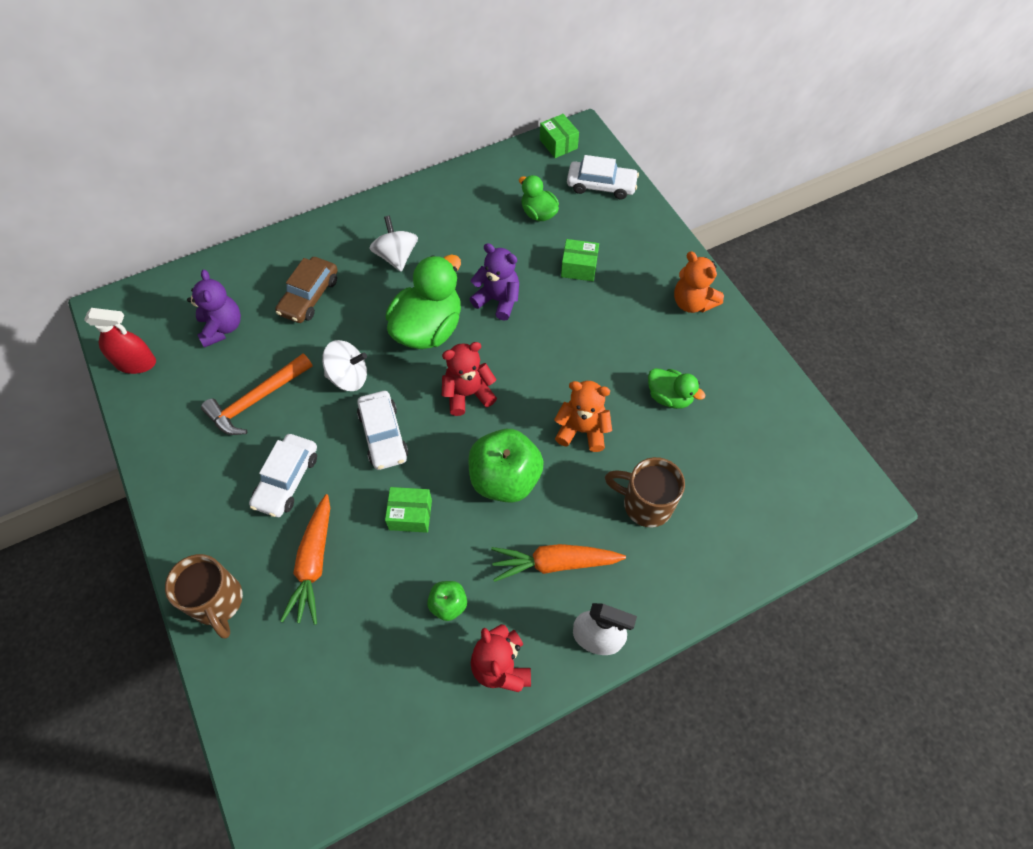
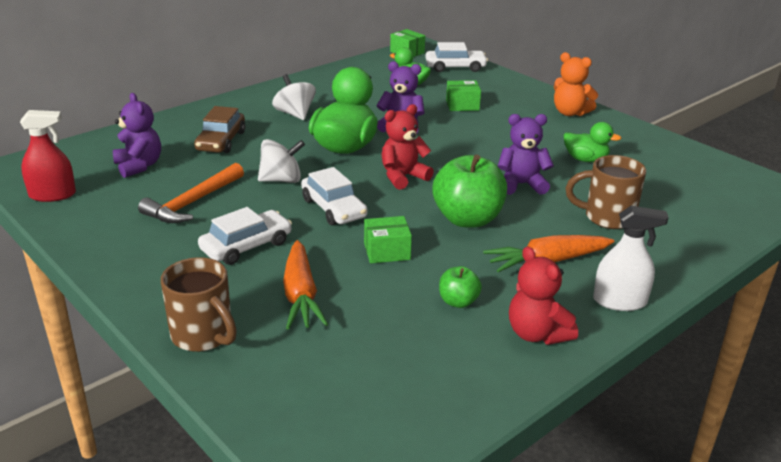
camera: 15 degrees left, 30 degrees down
(287, 480) = (246, 246): white car -> white car turned 135 degrees counterclockwise
(582, 430) = (521, 185): orange teddy bear -> purple teddy bear

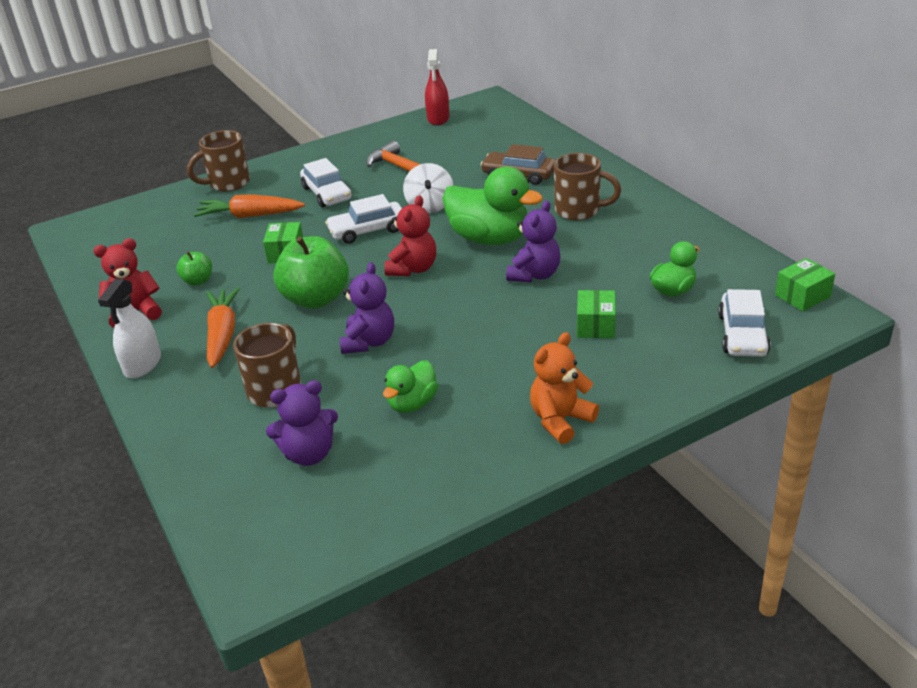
camera: 105 degrees right, 5 degrees up
(139, 166) = (477, 144): purple teddy bear -> purple teddy bear (309, 454)
(295, 114) = (579, 211): white spinning top -> brown mug
(403, 177) = (413, 269): red teddy bear -> red teddy bear turned 45 degrees clockwise

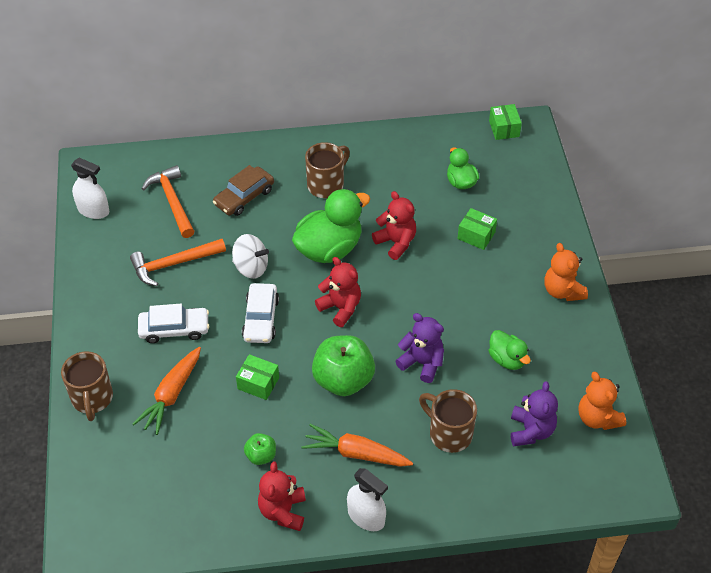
camera: 70 degrees left, 15 degrees up
(359, 510) = (597, 418): none -> orange teddy bear
(438, 118) = (93, 210): red spray bottle -> white spray bottle
(480, 145) = (172, 201): none -> orange hammer
(534, 275) = (396, 242): purple teddy bear -> red teddy bear
(742, 334) = (526, 173): white car -> none

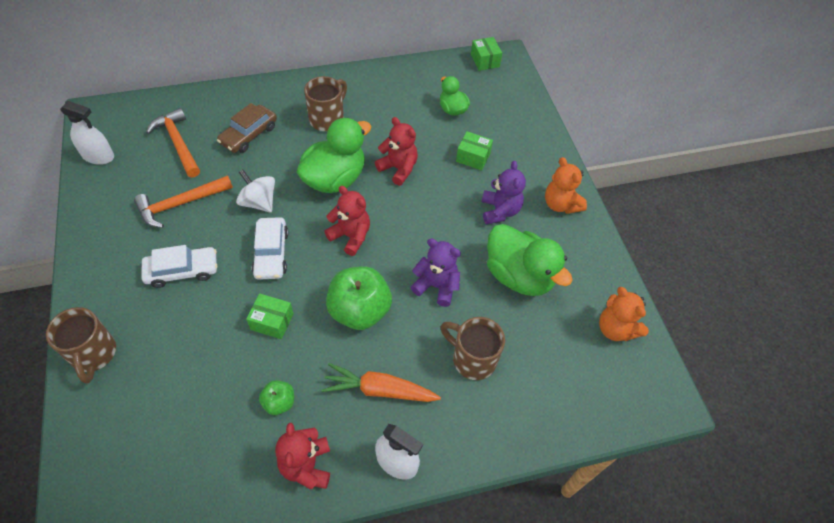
camera: 10 degrees left, 5 degrees up
(171, 395) = (180, 342): orange carrot -> none
(251, 267) = (259, 202): white spinning top -> white spinning top turned 150 degrees counterclockwise
(507, 359) = (519, 276): green duck -> green duck, size x1.83
(531, 431) = (553, 348): purple teddy bear -> purple teddy bear (500, 211)

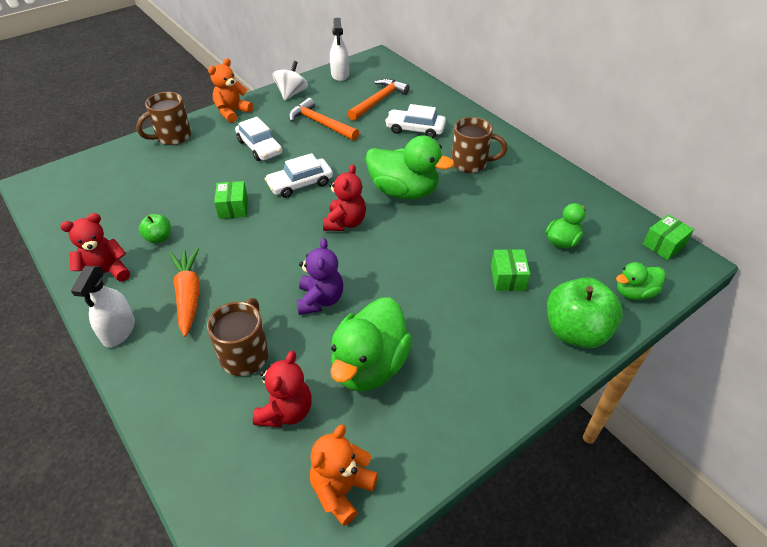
camera: 70 degrees right, 10 degrees down
(249, 135) = (415, 129): brown car -> white car
(259, 202) = (348, 159): white spinning top -> white spinning top (291, 93)
(359, 311) = (267, 255): green apple -> green apple (575, 332)
(398, 169) = (447, 227): red teddy bear -> red teddy bear (286, 411)
(500, 211) = (449, 323): purple teddy bear -> none
(519, 99) = (634, 293): none -> green duck
(560, 204) = (499, 379): orange teddy bear -> orange teddy bear (232, 112)

